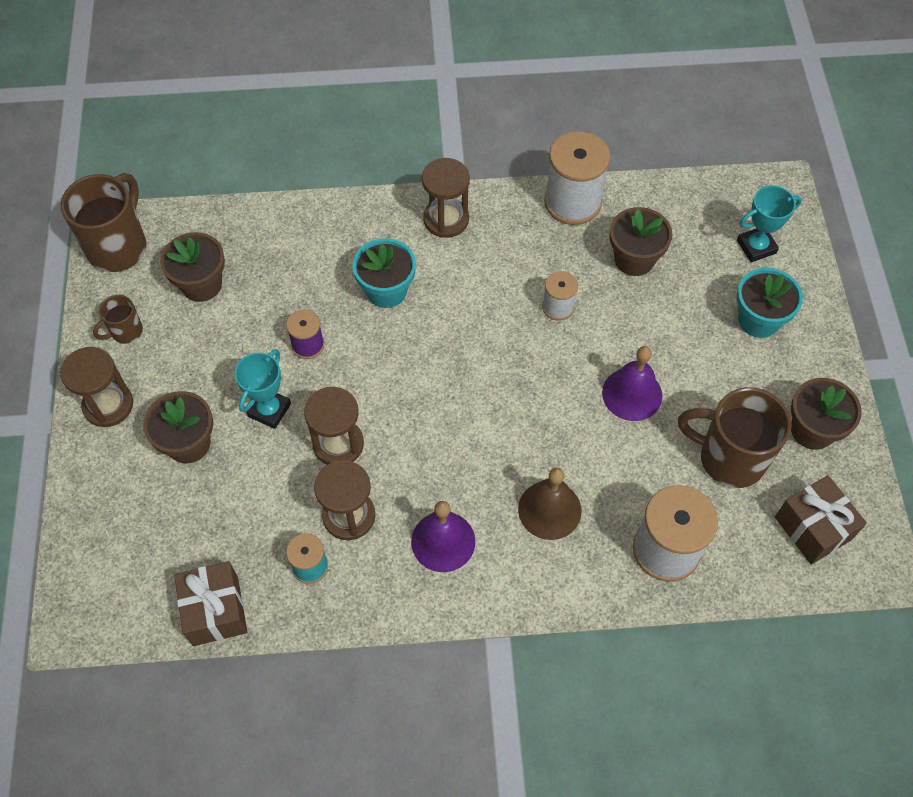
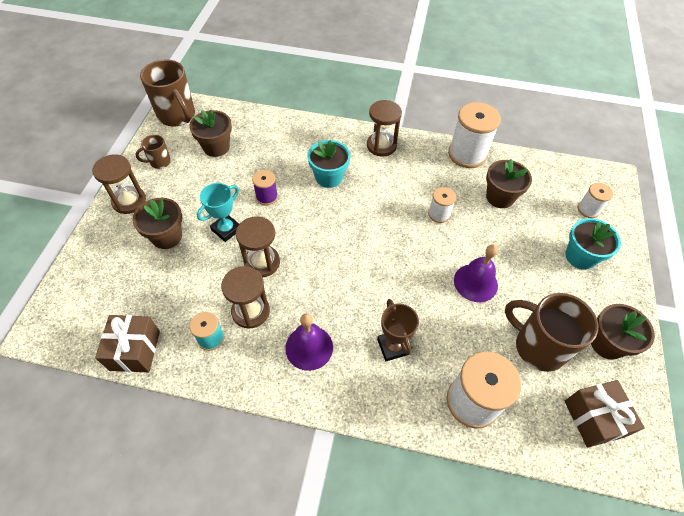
camera: 15 degrees right, 5 degrees down
(118, 247) = (177, 116): brown mug -> brown mug turned 105 degrees clockwise
(549, 510) = (393, 346): brown bell -> brown trophy
(756, 247) = (588, 209): turquoise trophy -> white spool

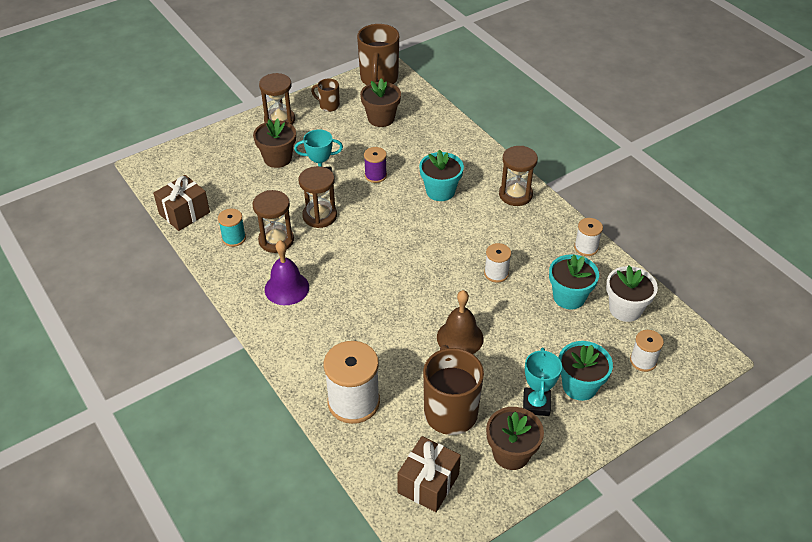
camera: 45 degrees right, 10 degrees down
(393, 346) = (342, 329): brown trophy -> none
(467, 154) = (586, 247): white spool -> white spool, size x0.53
(475, 282) = (460, 337): purple bell -> brown bell
(500, 197) = (569, 297): brown flower pot -> turquoise flower pot
(538, 181) = (625, 309): none -> white flower pot
(575, 292) = (536, 404): none -> turquoise trophy

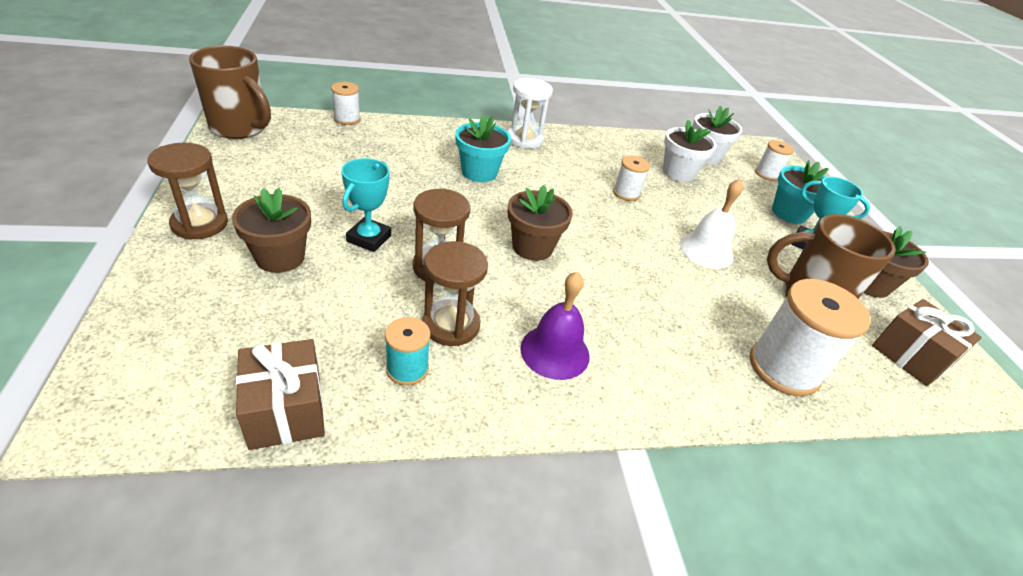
camera: 70 degrees left, 5 degrees down
(328, 106) = (233, 177): brown mug -> none
(375, 175) = (409, 198): purple spool -> none
(381, 118) = (313, 155): brown flower pot -> brown flower pot (532, 247)
(460, 337) = (706, 250): brown bell -> white bell
(515, 195) = (524, 139): brown hourglass -> white hourglass
(569, 297) = (678, 173): turquoise flower pot -> white flower pot
(586, 247) = (621, 140): white spool -> white spool (347, 119)

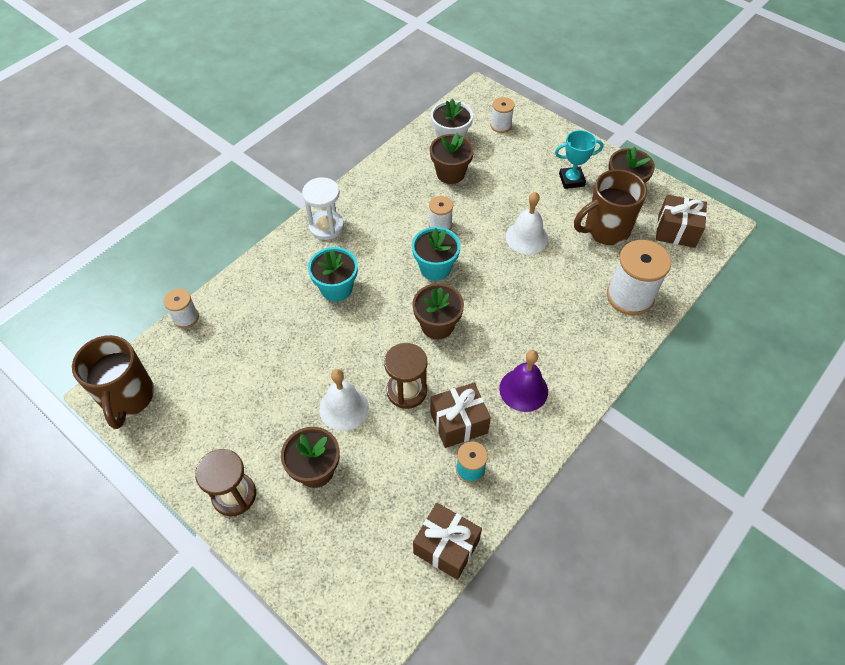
camera: 35 degrees left, 15 degrees up
(240, 128) = (128, 398): brown mug -> brown mug turned 90 degrees clockwise
(369, 238) = (344, 408): turquoise trophy -> white bell
(451, 325) = (459, 423): brown hourglass -> brown gift
(678, 173) = (450, 173): white flower pot -> brown flower pot
(789, 213) = (542, 158): turquoise flower pot -> turquoise flower pot (435, 268)

